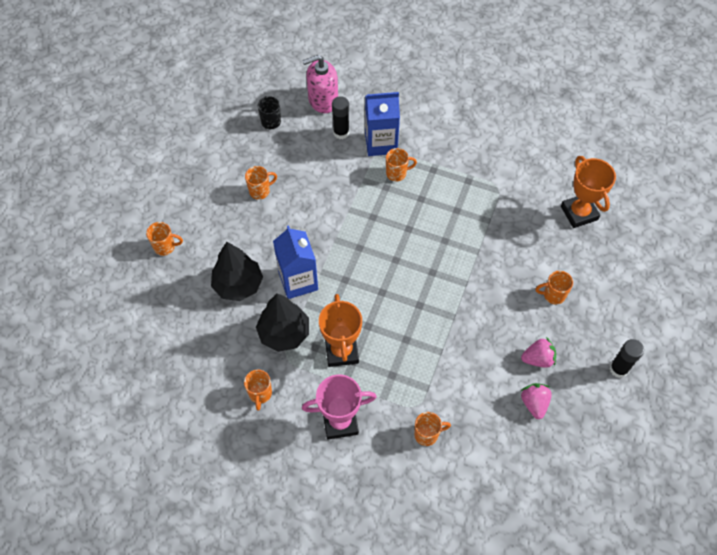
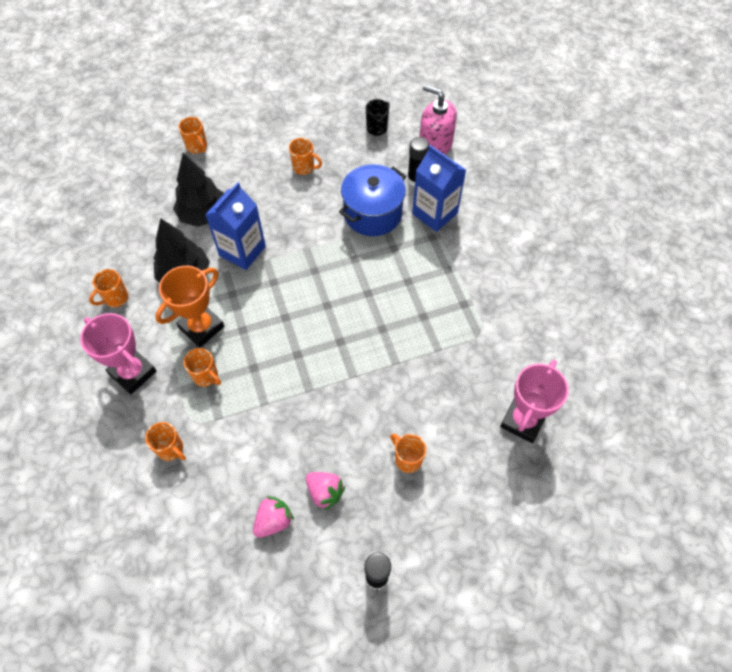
camera: 50 degrees right, 0 degrees up
(345, 178) = (373, 213): none -> blue pot
(397, 173) = (416, 246): orange mug -> orange mug (206, 376)
(579, 213) = (523, 421): orange trophy -> pink trophy

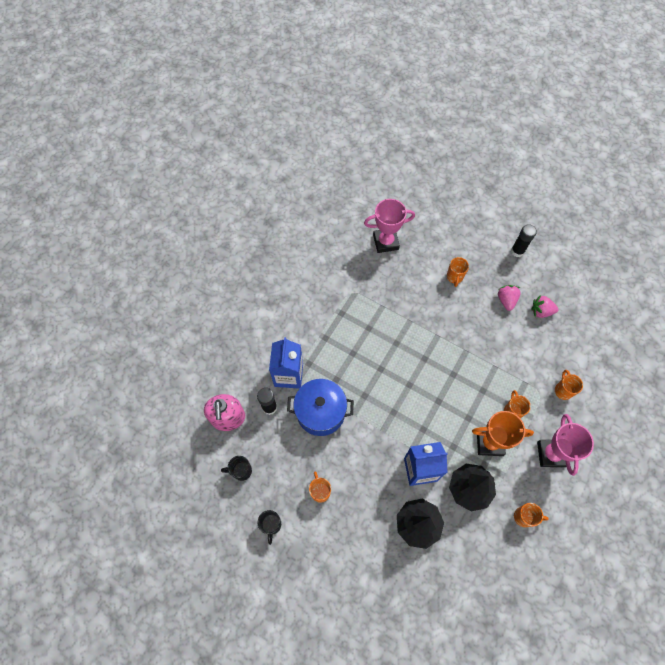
camera: 130 degrees left, 5 degrees up
(197, 147) = (367, 593): orange mug -> none
(313, 121) = (271, 525): none -> black mug

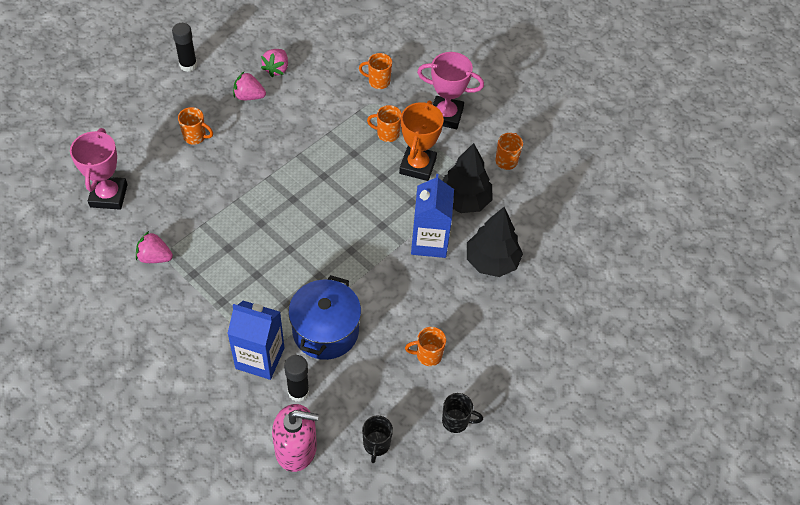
camera: 80 degrees left, 10 degrees down
(347, 285) = (155, 257): none -> pink strawberry

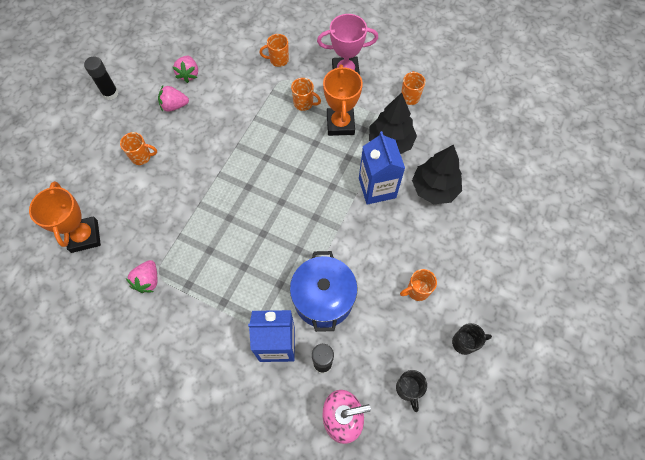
camera: 15 degrees left, 10 degrees up
(108, 196) = (84, 236): pink trophy -> orange trophy
(155, 257) = (148, 280): pink strawberry -> pink strawberry turned 75 degrees counterclockwise
(387, 134) = (304, 103): orange mug -> orange mug turned 150 degrees counterclockwise

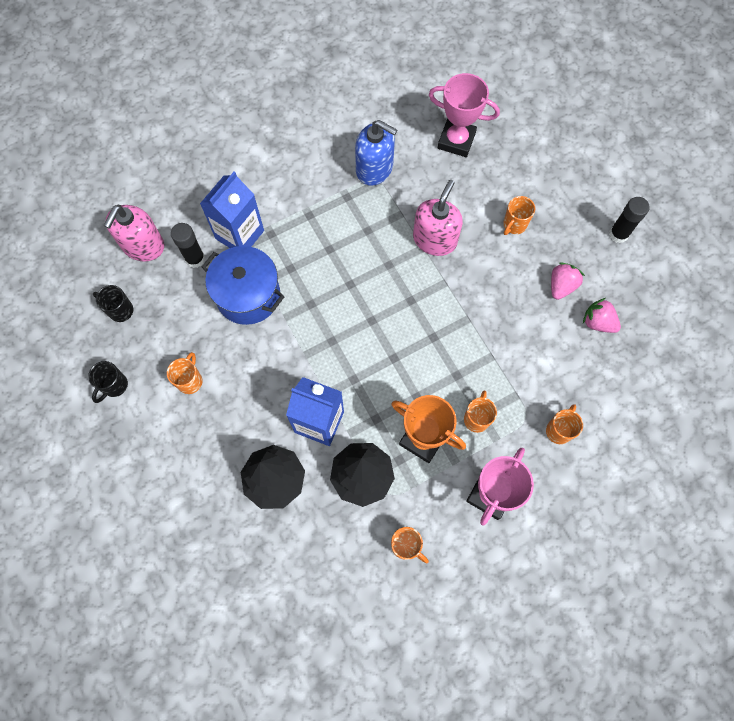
camera: 125 degrees right, 5 degrees up
(84, 236) = (456, 140): orange trophy -> pink trophy
(148, 280) = (374, 168): pink strawberry -> blue soap dispenser
(187, 200) = (435, 239): none -> pink soap dispenser
(304, 103) = (476, 418): orange mug -> orange mug turned 135 degrees clockwise

